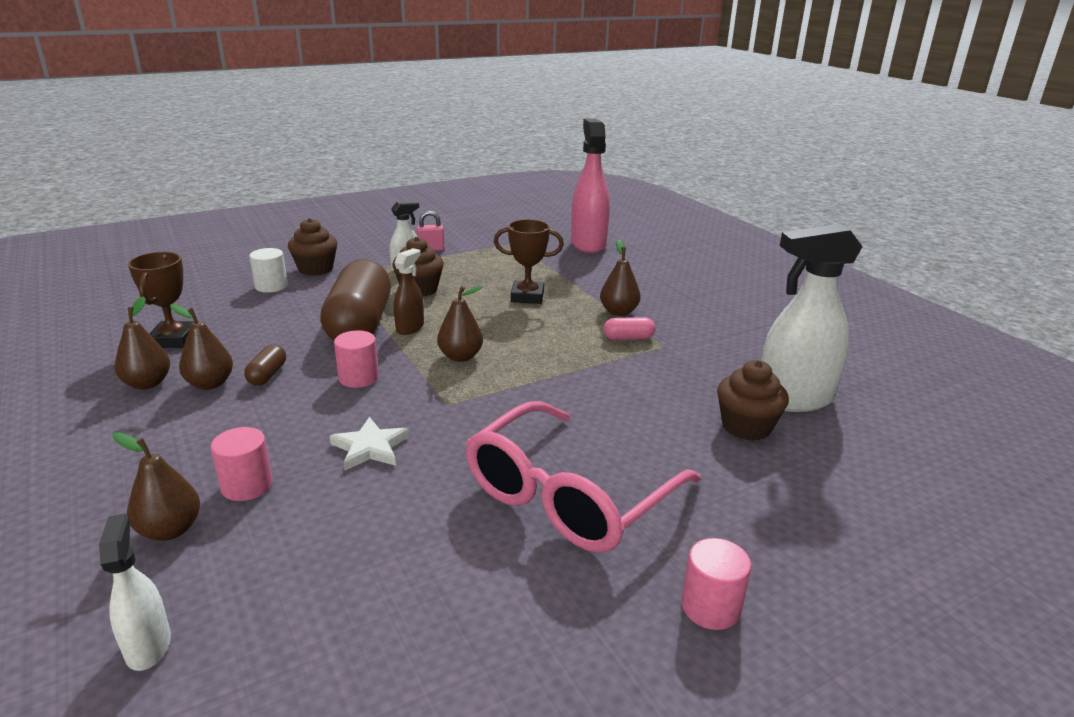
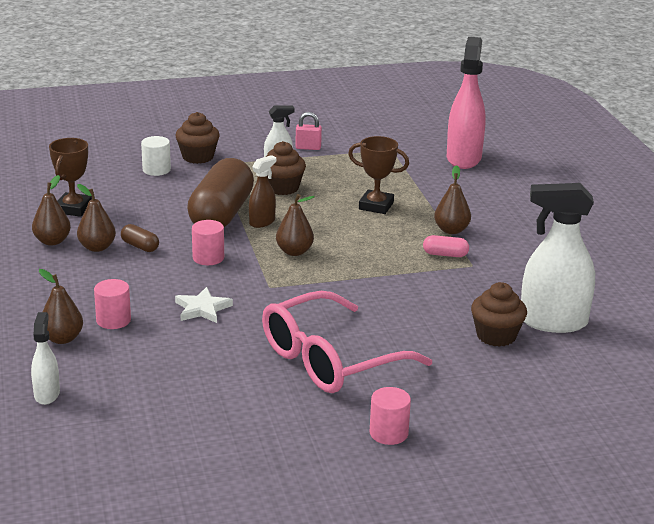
camera: 15 degrees right, 0 degrees up
(267, 375) = (140, 246): brown capsule -> brown capsule turned 75 degrees counterclockwise

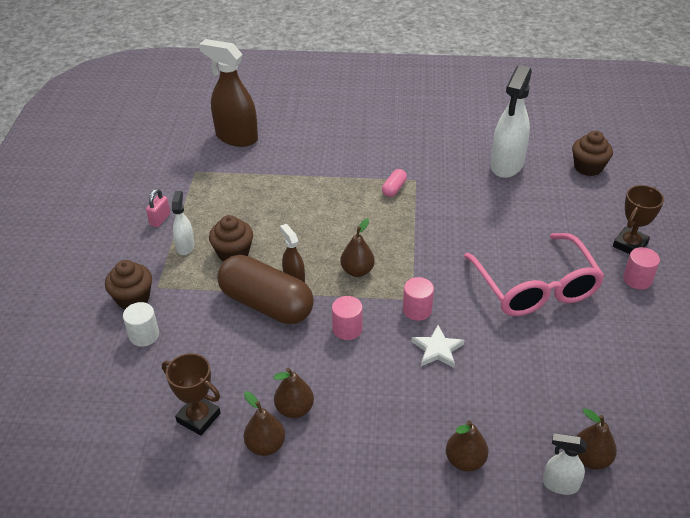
camera: 70 degrees left, 15 degrees up
(113, 320) = (441, 416): pink cylinder -> pink cylinder (417, 310)
(140, 246) = (305, 375): brown capsule -> none
(376, 206) = (296, 205): brown trophy -> brown trophy (630, 245)
(451, 230) = (356, 176): brown pear -> brown pear (591, 458)
(463, 158) = (236, 137): pink spray bottle -> brown spray bottle
(496, 336) = (519, 195): brown cupcake -> brown cupcake (588, 167)

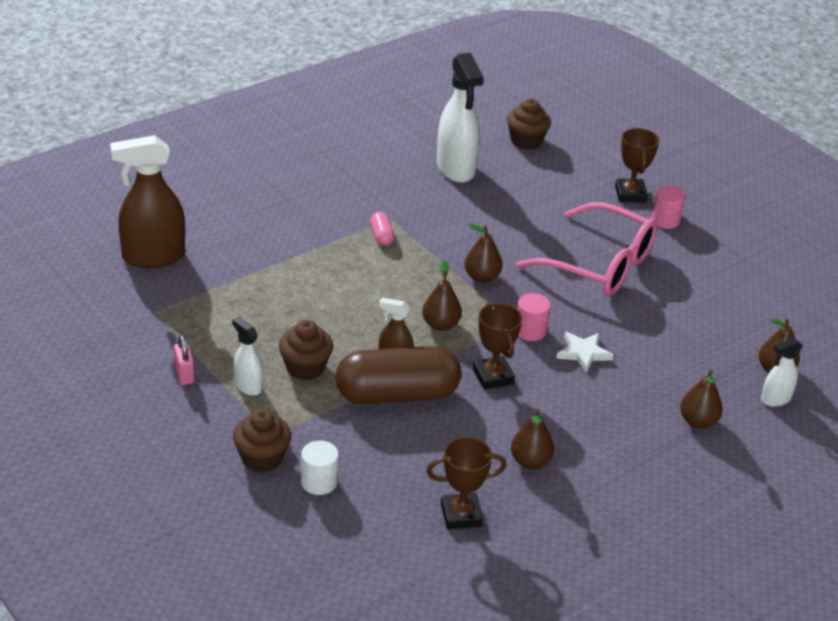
camera: 45 degrees left, 5 degrees down
(265, 445) = (543, 501): brown pear -> brown pear (482, 277)
(347, 329) = (493, 377): pink cylinder -> brown trophy

